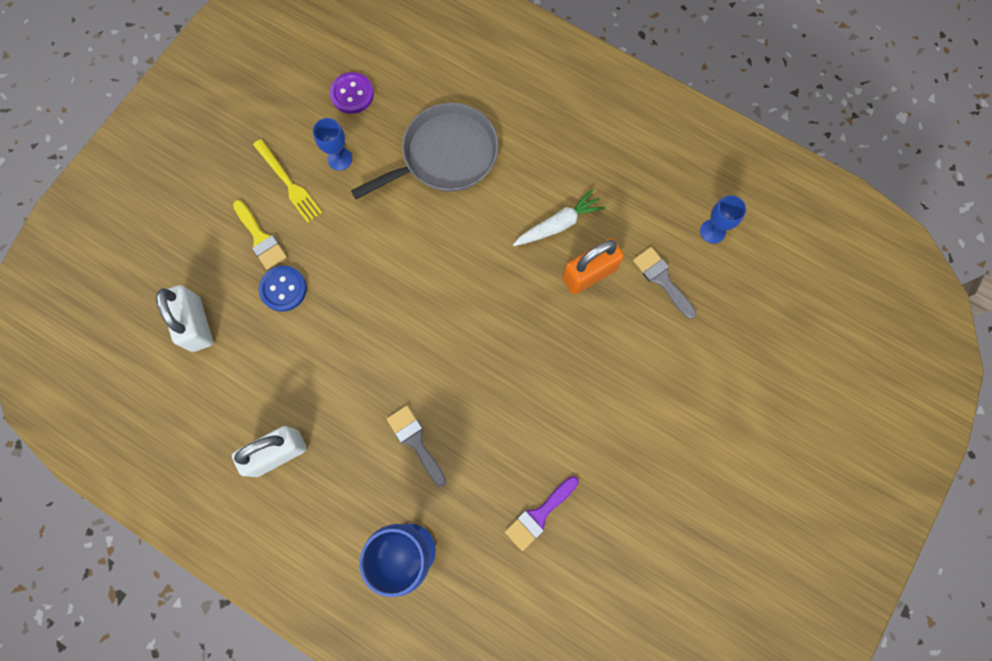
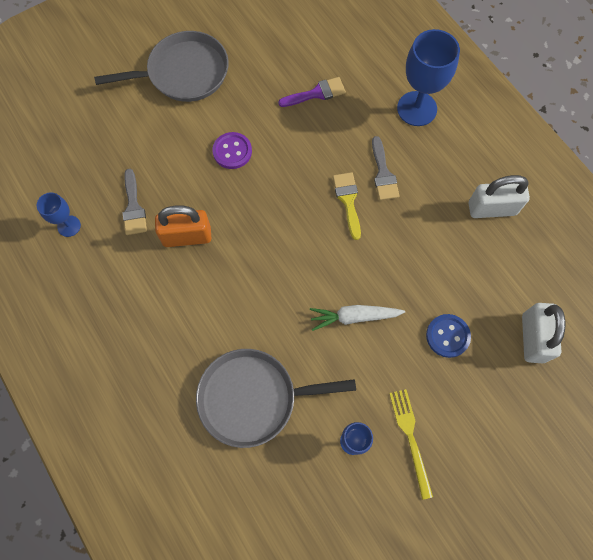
camera: 155 degrees left, 5 degrees down
(260, 238) = (454, 393): yellow brush -> yellow brush (348, 201)
(352, 94) = (313, 510): purple button -> purple button (232, 151)
(558, 224) = (188, 287): white carrot -> white carrot (354, 317)
(710, 468) = (184, 73): none -> grey pan

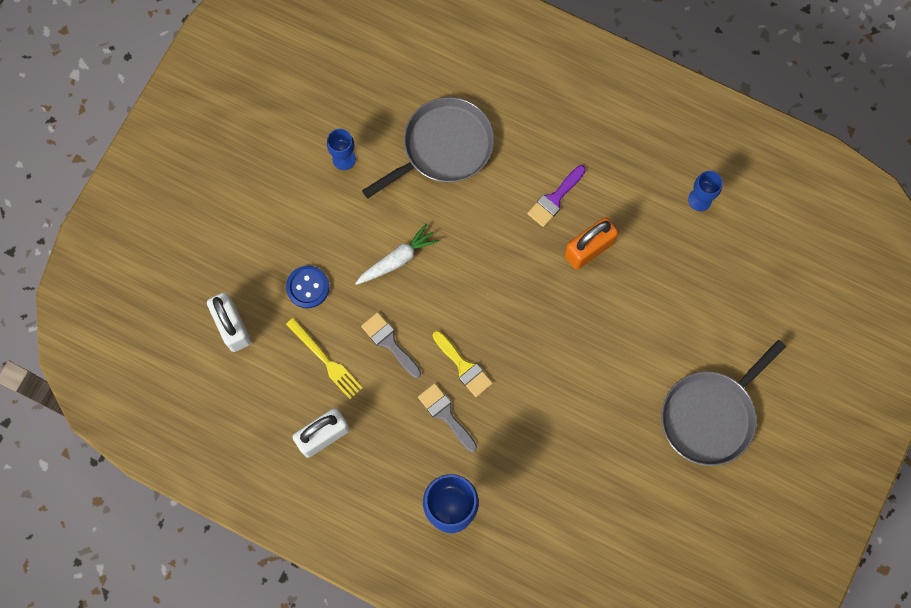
camera: 150 degrees right, 5 degrees up
(133, 207) = (656, 249): grey brush -> grey brush (389, 342)
(232, 151) = (604, 355): purple button -> none
(316, 93) = (562, 469): purple brush -> purple brush (555, 199)
(410, 438) = (298, 186): yellow fork -> yellow fork (325, 360)

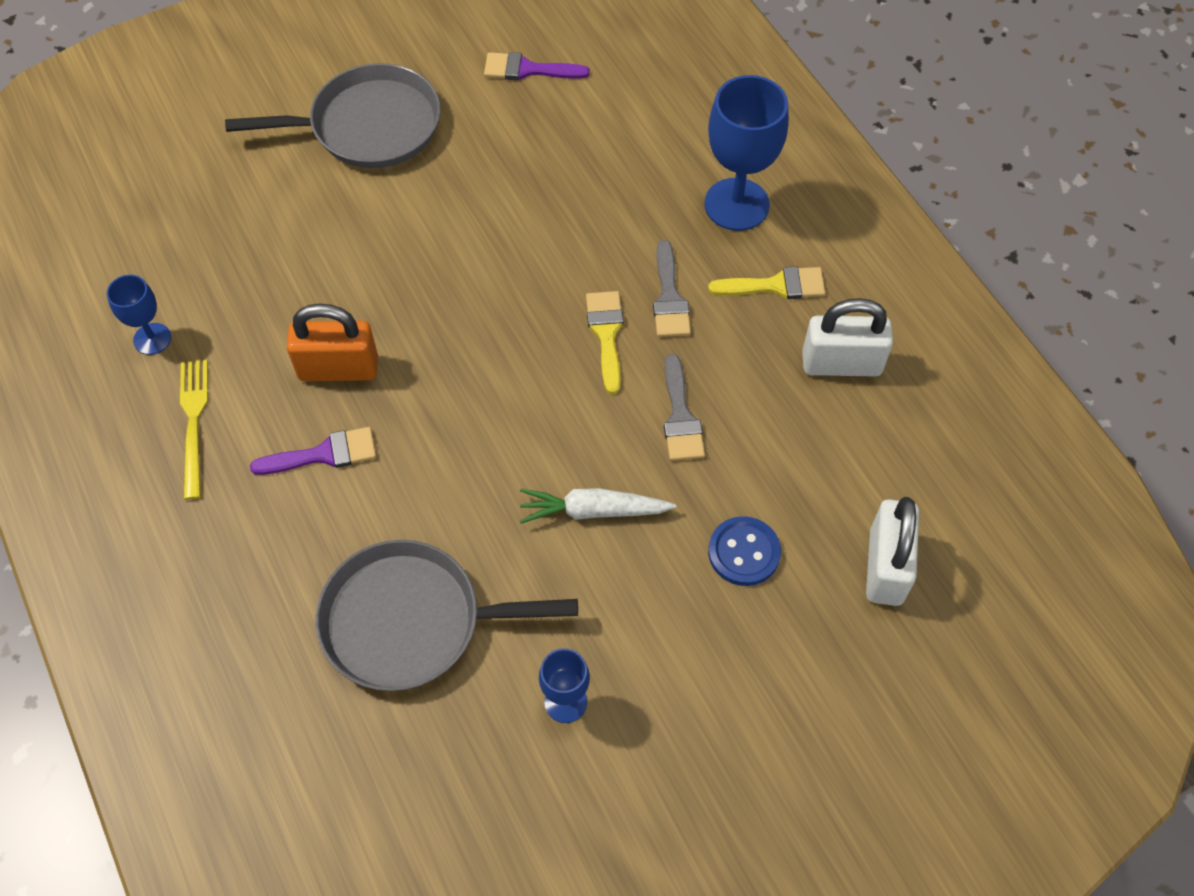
camera: 145 degrees left, 15 degrees down
(325, 360) = (780, 446): yellow fork -> yellow fork (194, 423)
(391, 464) = (776, 285): none -> yellow brush
(652, 528) = (528, 69): none -> purple brush

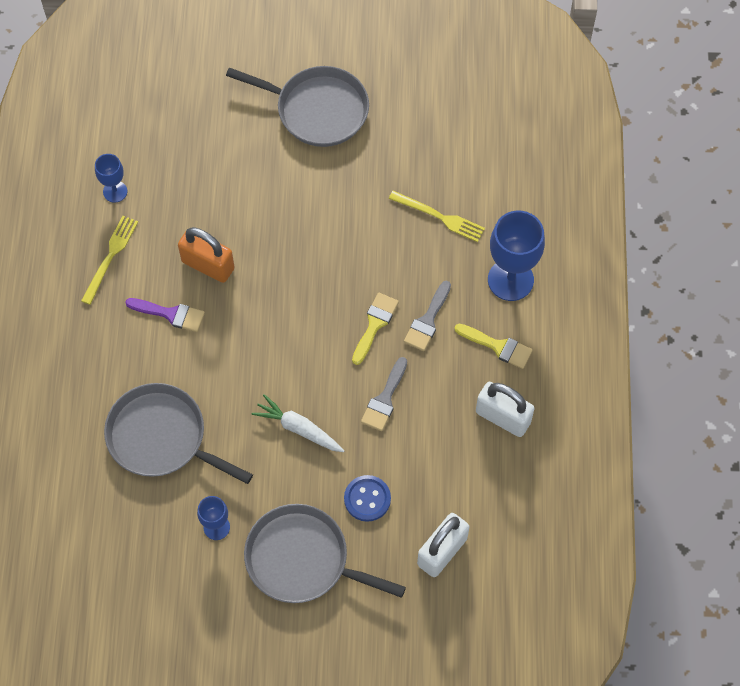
camera: 30 degrees right, 5 degrees up
(528, 69) = (440, 117): purple brush -> none
(602, 175) = (439, 217): none -> yellow fork
(713, 679) = (303, 559): none -> grey pan

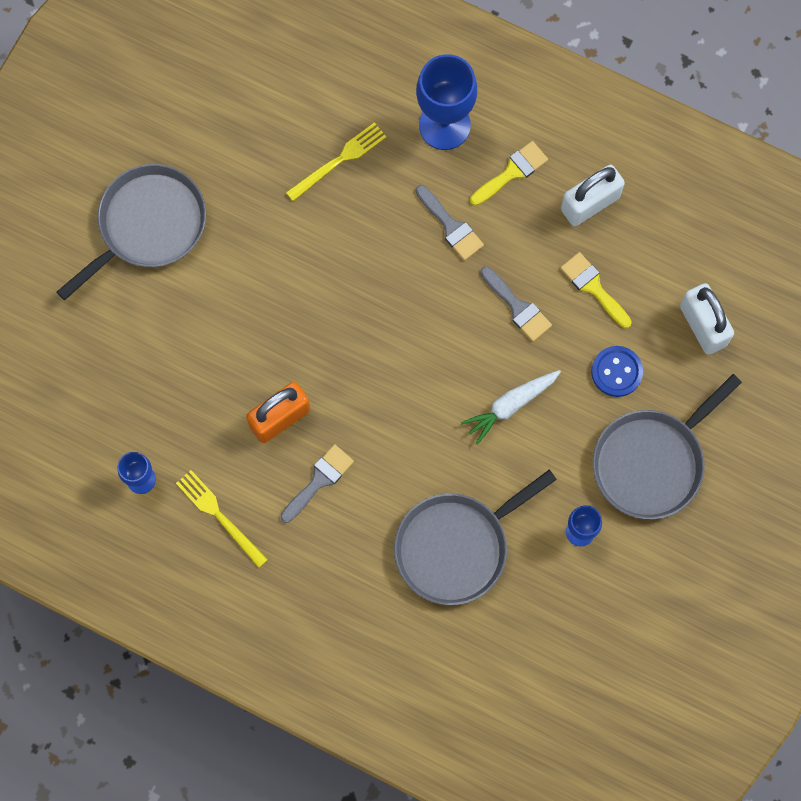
camera: 65 degrees left, 10 degrees up
(170, 314) = (319, 480): purple brush -> grey brush
(375, 324) = (430, 280): yellow brush -> yellow brush (593, 287)

